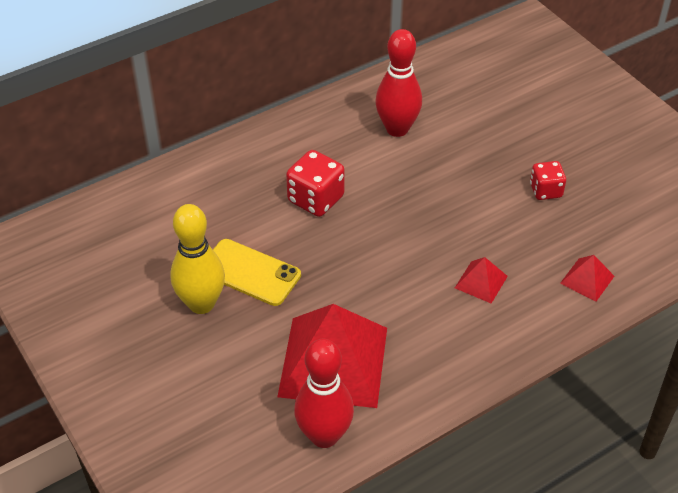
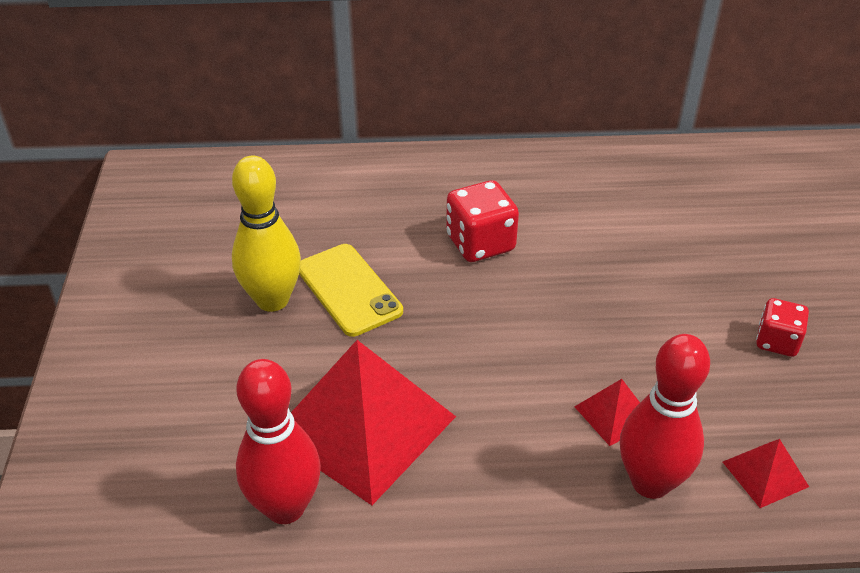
camera: 30 degrees right, 5 degrees down
(397, 129) = (630, 206): red bowling pin -> red bowling pin (650, 482)

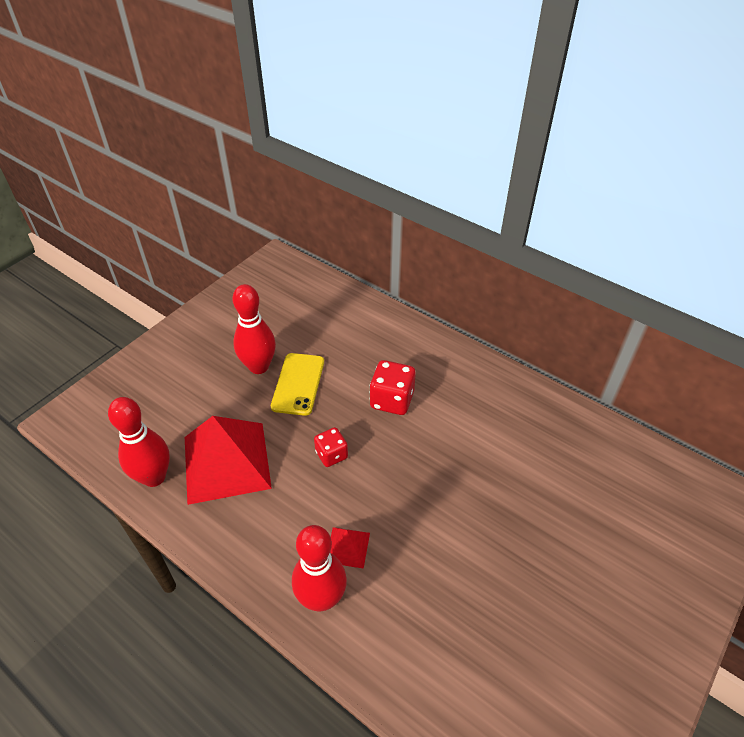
camera: 40 degrees right, 5 degrees up
(272, 300) = (259, 366): yellow bowling pin -> red bowling pin
(765, 474) = (387, 645): red pyramid -> none
(777, 341) = (491, 576): red dice -> red dice (331, 455)

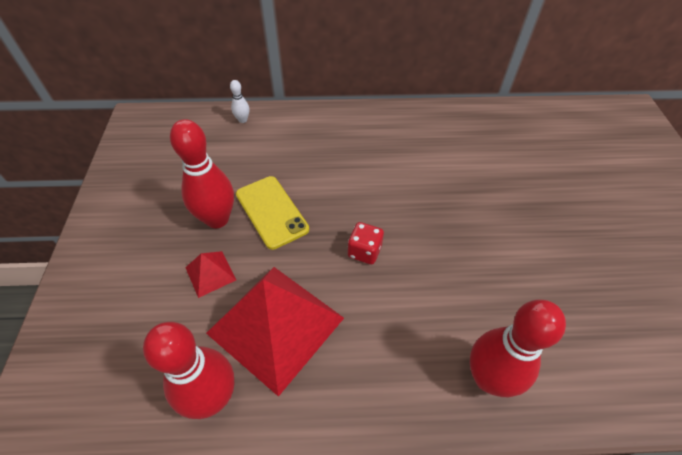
camera: 40 degrees left, 5 degrees up
(347, 300) = (243, 120): none -> white bowling pin
(347, 547) = (460, 317): red pyramid -> red pyramid (210, 273)
(392, 400) = (365, 176): red dice -> none

